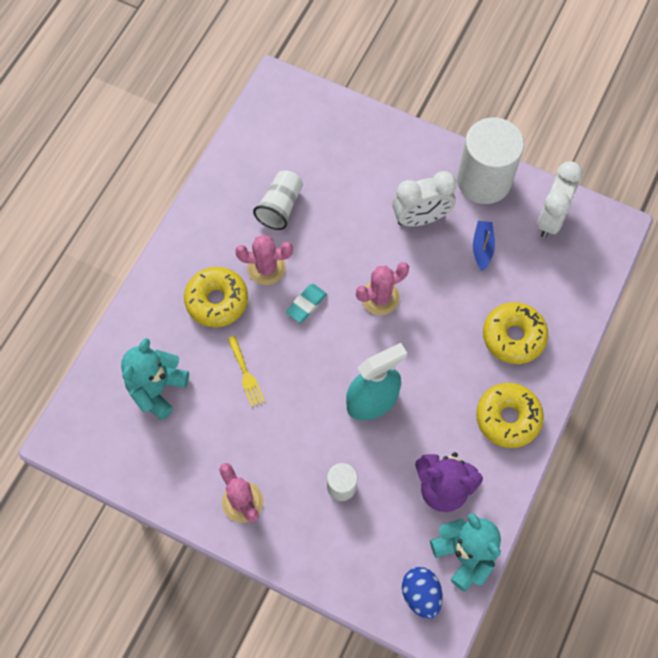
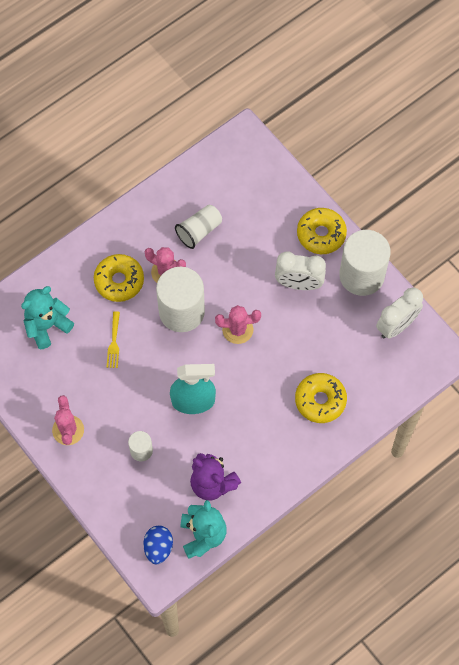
camera: 25 degrees right, 0 degrees up
(306, 304) = (181, 311): turquoise eraser -> white cylinder
(482, 247) = (333, 325): blue boat -> none
(508, 418) = (284, 456): yellow donut -> yellow donut (321, 234)

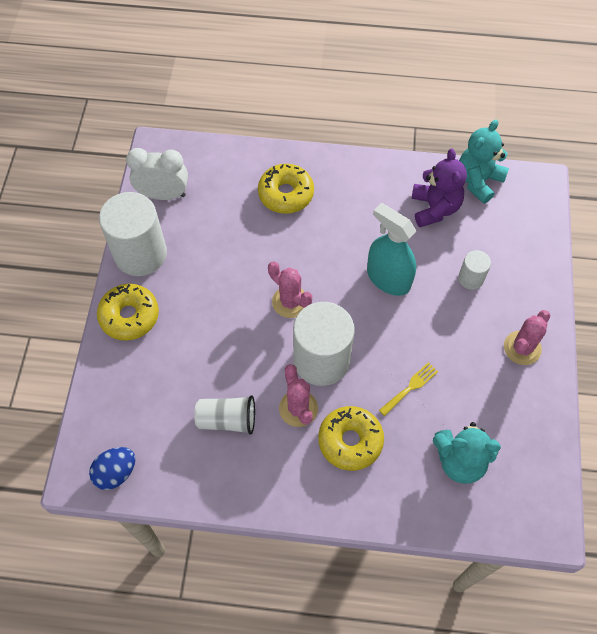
camera: 135 degrees left, 5 degrees down
(158, 547) = (523, 200): blue egg -> blue egg (116, 472)
(299, 284) = (197, 293): white clock -> none

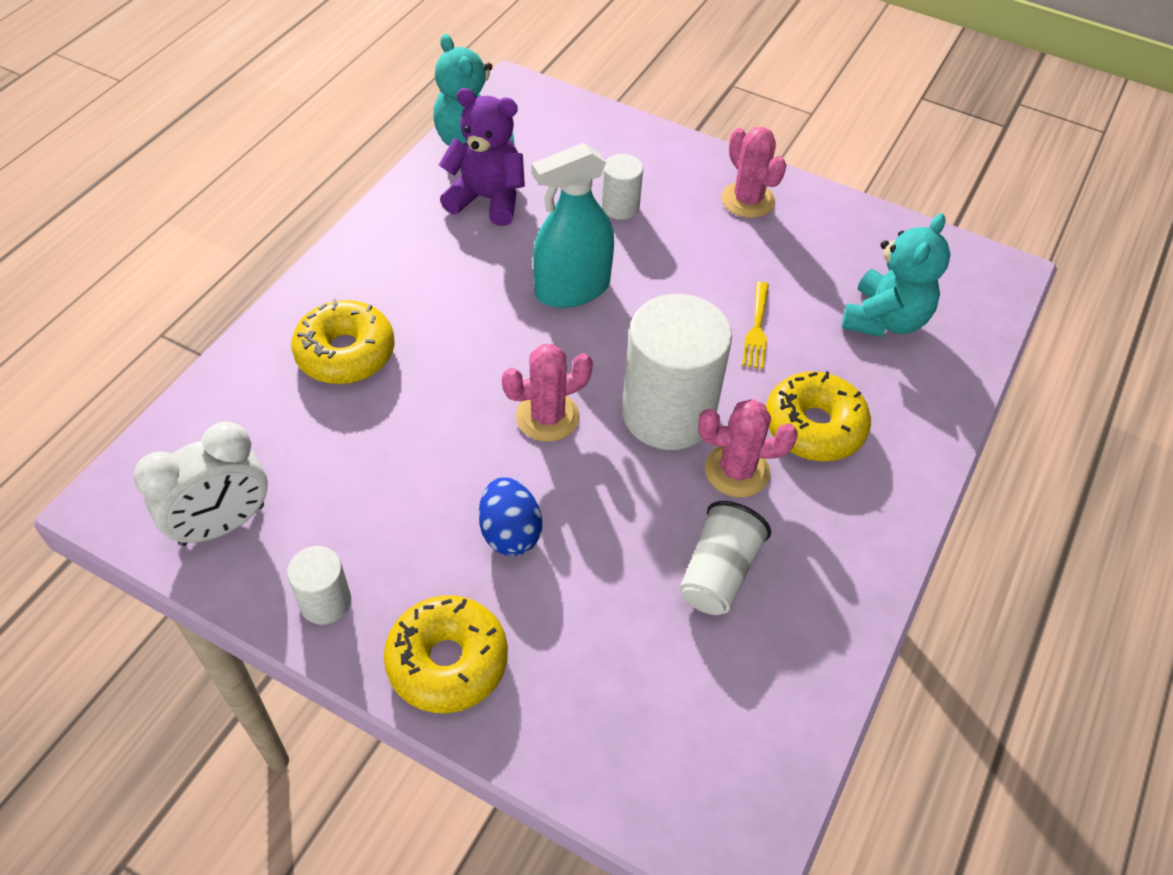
camera: 70 degrees left, 10 degrees down
(116, 472) = (753, 782): blue egg -> blue egg (510, 533)
(140, 254) = (325, 602): white cylinder -> white cylinder, size x0.48
(163, 194) = (222, 524): white clock -> white clock turned 150 degrees counterclockwise
(410, 387) = (757, 329): yellow fork -> yellow fork turned 150 degrees counterclockwise

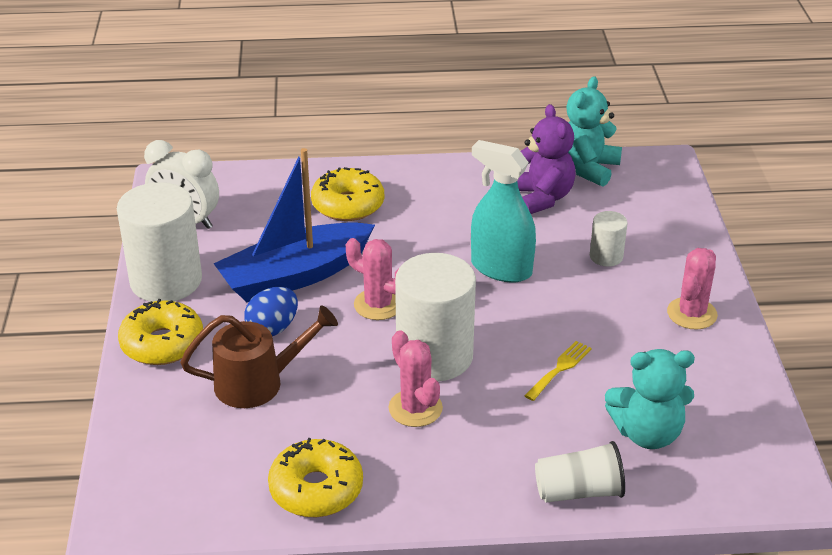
camera: 60 degrees right, 15 degrees down
(325, 602) = (166, 281): white cylinder -> white cylinder, size x2.09
(432, 466) = (295, 276): none -> blue boat
(596, 592) = (259, 382): none -> brown watering can
(718, 573) = (320, 432): white cup -> white cup (578, 491)
(757, 329) = (560, 368): yellow fork -> yellow fork turned 150 degrees clockwise
(814, 427) = (494, 432): yellow donut -> yellow donut (316, 489)

